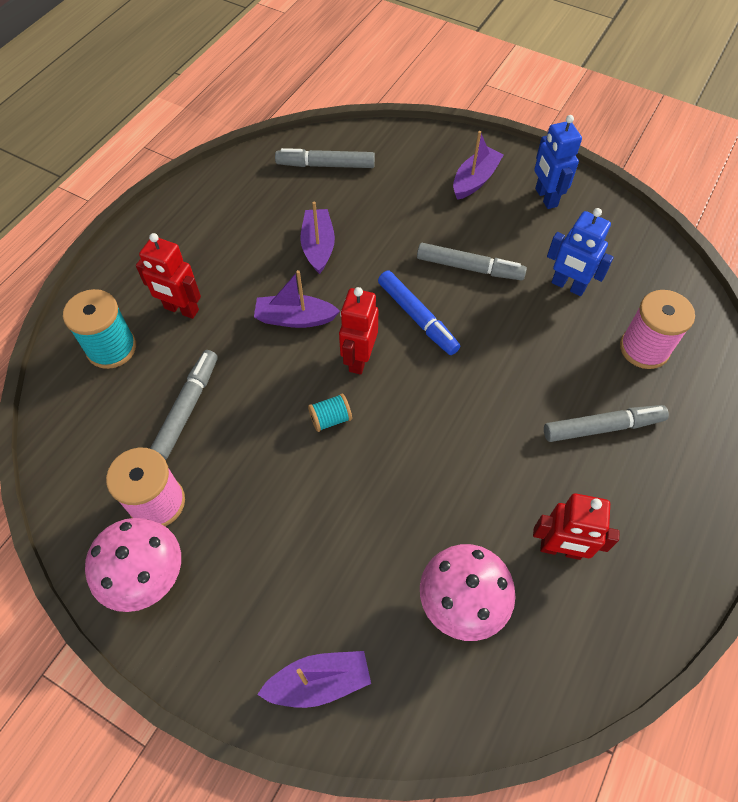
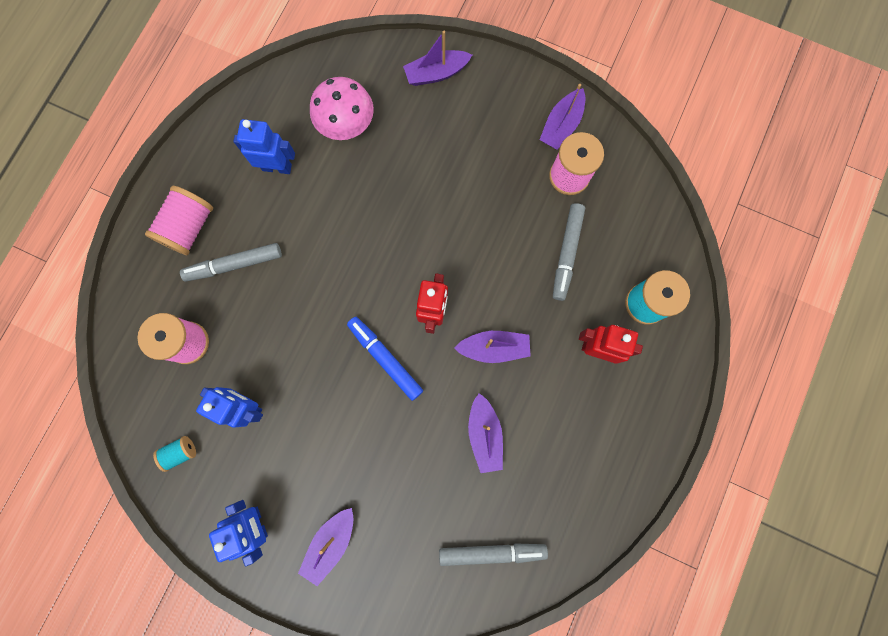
camera: 175 degrees right, 20 degrees up
(147, 577) = (561, 125): pink mushroom -> purple boat
(330, 419) = (451, 253): turquoise spool -> turquoise spool (180, 452)
(469, 267) = (338, 421): grey marker -> none
(560, 549) = (277, 167): red robot -> blue robot
(669, 477) = (189, 227): none -> pink spool

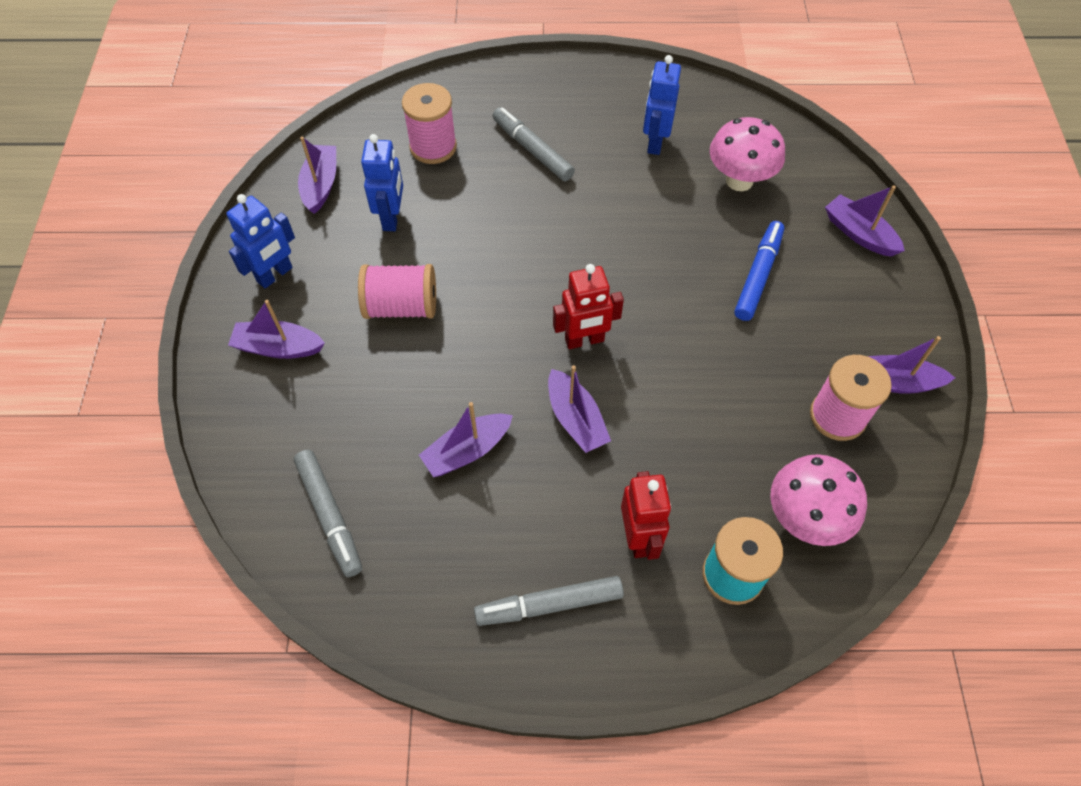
camera: 65 degrees right, 20 degrees down
(180, 452) = (321, 185): turquoise spool -> purple boat
(189, 227) = (549, 102): pink spool -> pink spool (402, 306)
(277, 167) = (655, 142): blue robot -> blue robot turned 150 degrees counterclockwise
(385, 359) = (504, 317): blue marker -> blue marker (757, 276)
(567, 253) = (739, 452): grey marker -> grey marker (550, 604)
(628, 239) = (805, 518): none -> pink mushroom

